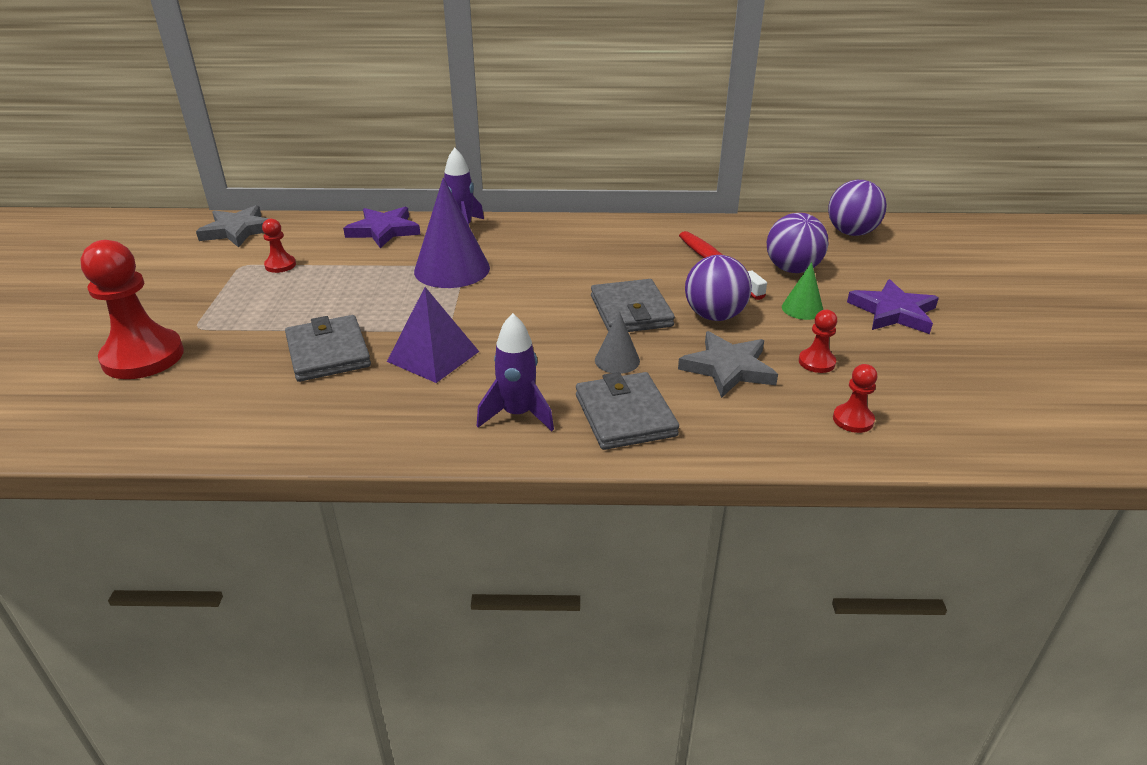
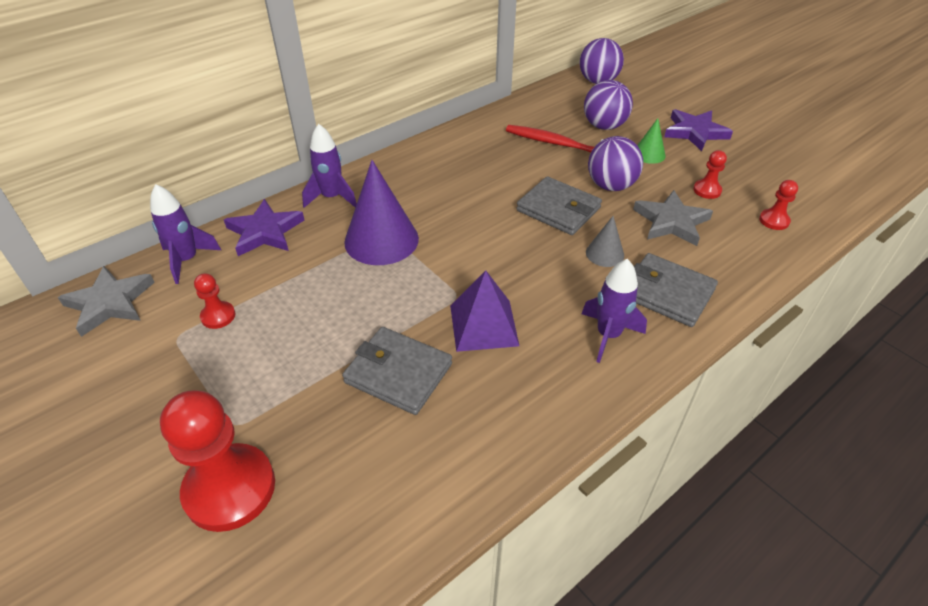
camera: 40 degrees left, 10 degrees up
(313, 226) = (187, 260): none -> purple rocket

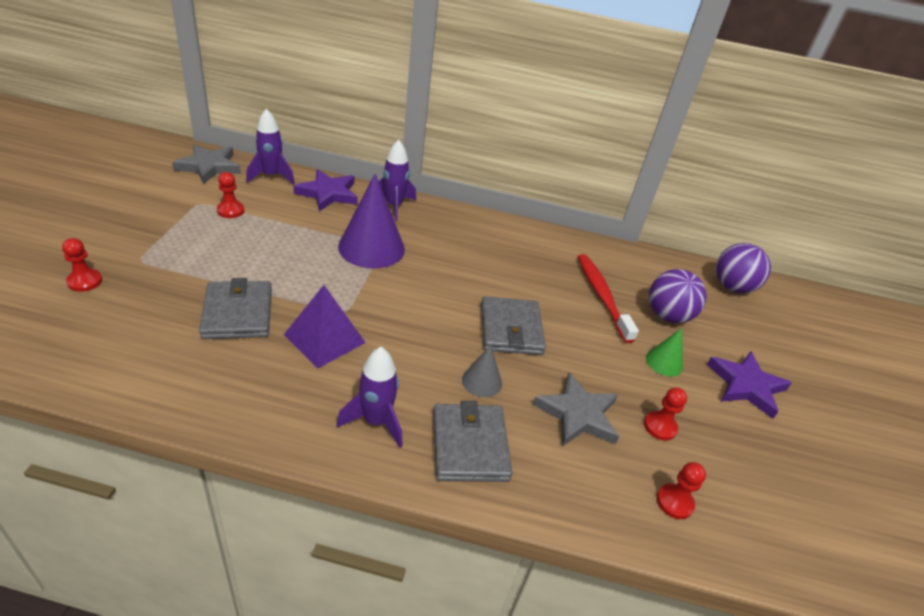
camera: 45 degrees right, 5 degrees down
(230, 489) = (85, 281): red pawn -> red pawn, size x0.47
(610, 186) = (583, 351): purple ball -> none

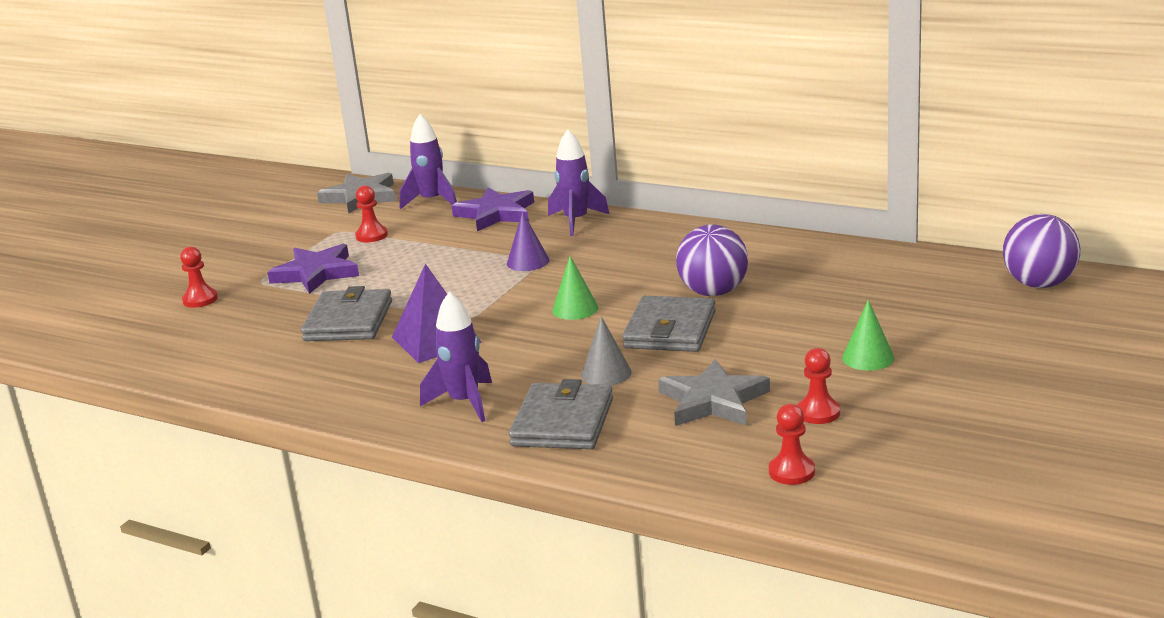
camera: 25 degrees right, 15 degrees down
(371, 247) = (528, 262): purple cone -> purple cone, size x0.50
(428, 303) = (575, 309): none -> green cone
(602, 296) = (820, 298): red toothbrush -> none
(667, 316) = (907, 315): purple ball -> purple ball (713, 292)
(746, 386) = (978, 379): purple star -> purple star (316, 273)

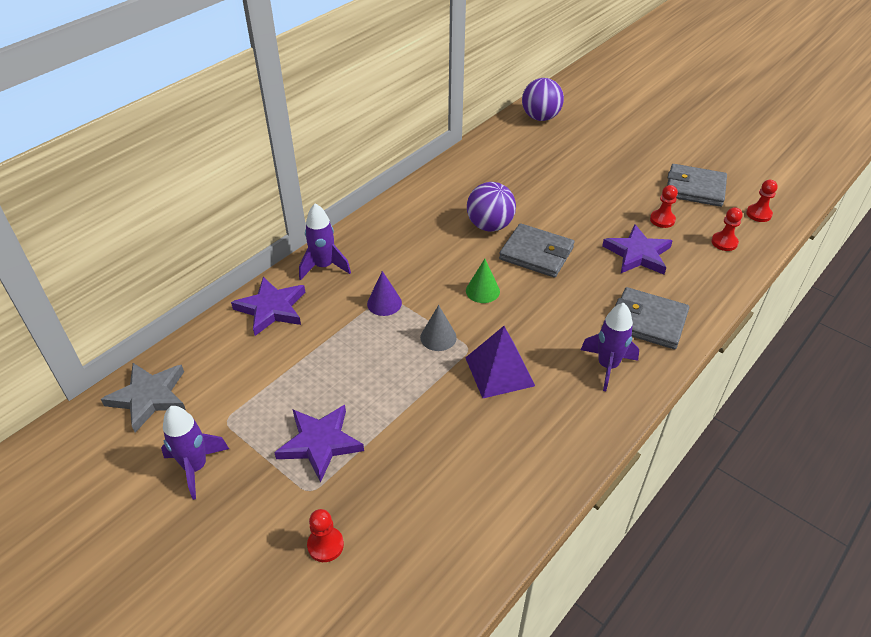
camera: 80 degrees left, 20 degrees up
(348, 321) = (438, 425): grey wallet -> grey wallet (695, 188)
(371, 235) = (257, 396): red pawn -> red pawn (758, 214)
(432, 201) = (207, 346): purple rocket -> purple rocket (196, 467)
(606, 373) = (587, 291): grey cone -> grey cone (438, 337)
(713, 401) = (637, 254): grey star -> purple star
(868, 358) = (604, 189): green cone -> none

